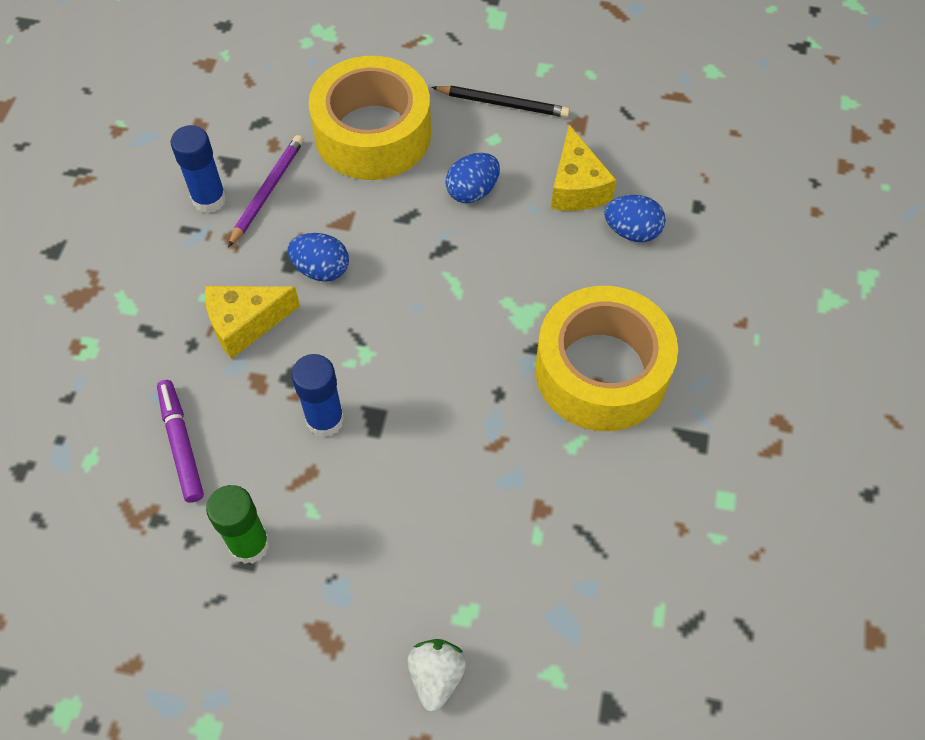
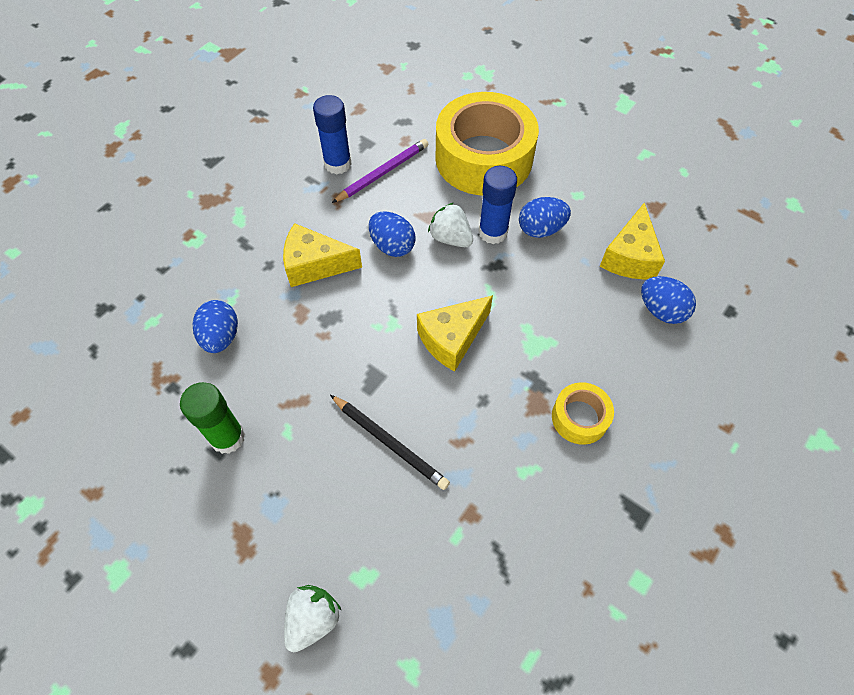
camera: 25 degrees right, 0 degrees up
(181, 444) = (221, 337): purple marker -> blue egg
(325, 420) = (335, 363): blue glue stick -> blue glue stick (493, 232)
(381, 237) = (450, 238): none -> white strawberry
(436, 344) = (452, 339): none -> yellow cheese
(502, 104) = (598, 170): black pencil -> black pencil (389, 443)
(601, 371) = (579, 417): yellow tape -> yellow tape, size x0.46

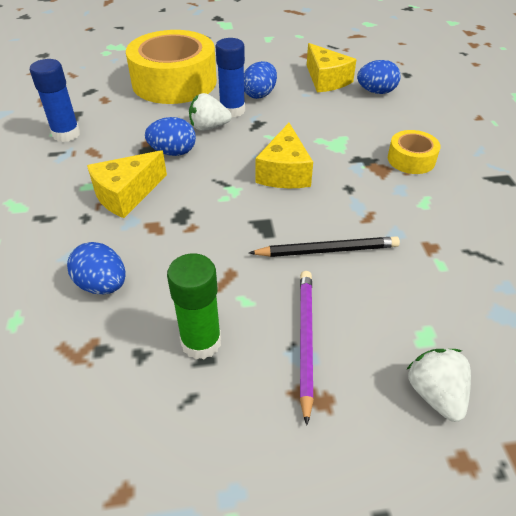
camera: 45 degrees left, 15 degrees down
(382, 173) = (111, 122): purple pencil -> purple pencil (305, 340)

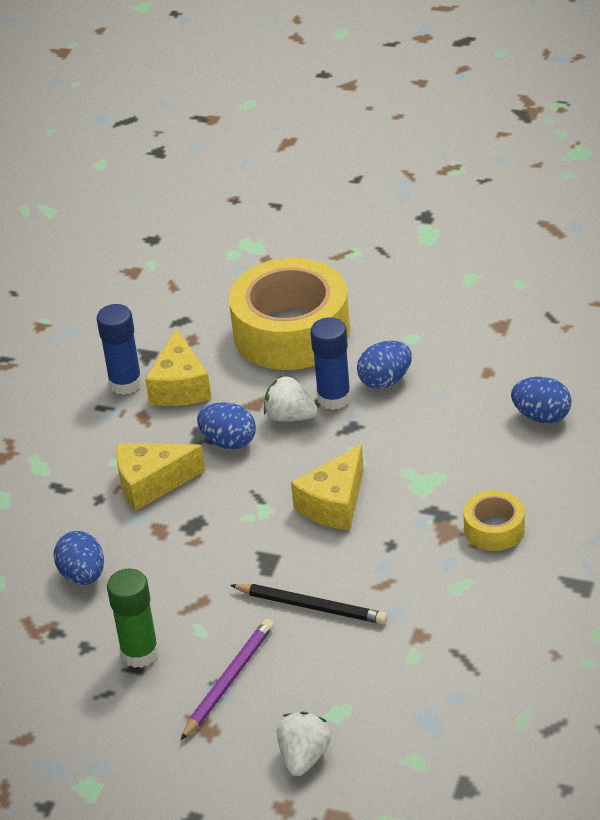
camera: 30 degrees right, 5 degrees down
(326, 80) = (490, 378): yellow cheese -> yellow cheese (180, 386)

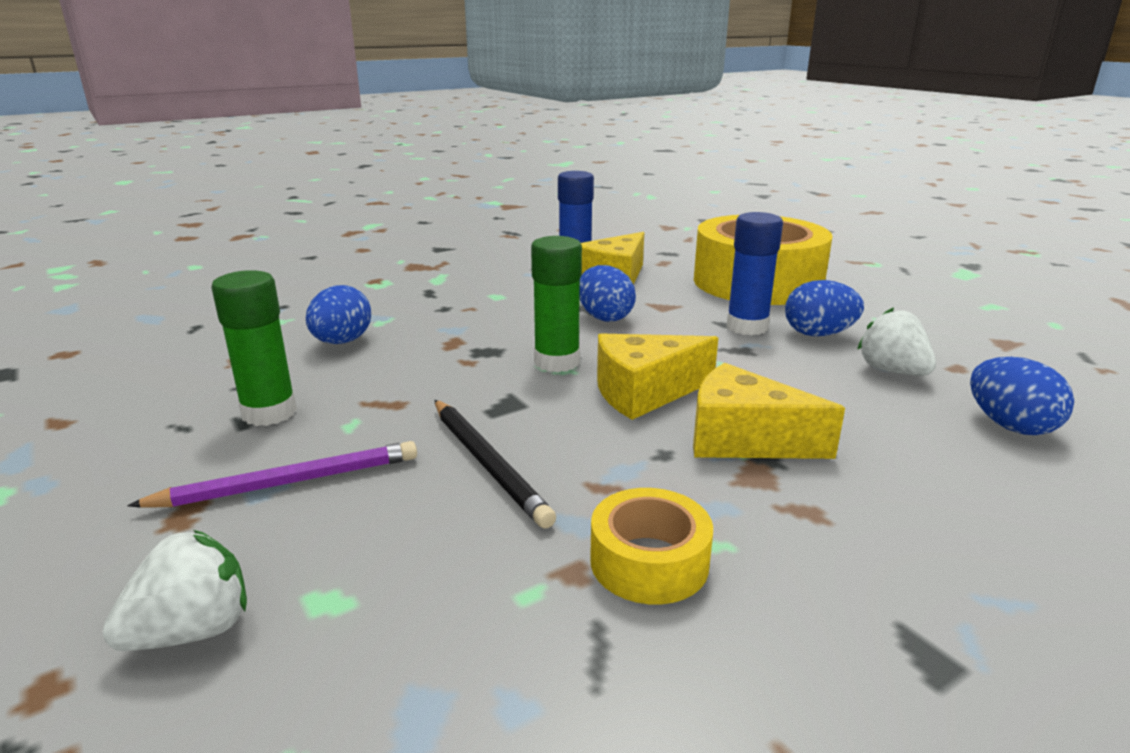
camera: 35 degrees right, 15 degrees down
(151, 484) = (498, 315): yellow cheese -> yellow cheese (743, 439)
(252, 508) = (557, 362): none -> green glue stick
(290, 417) = (685, 323): white strawberry -> white strawberry (892, 371)
(494, 529) = (831, 504): yellow tape -> yellow tape (649, 562)

